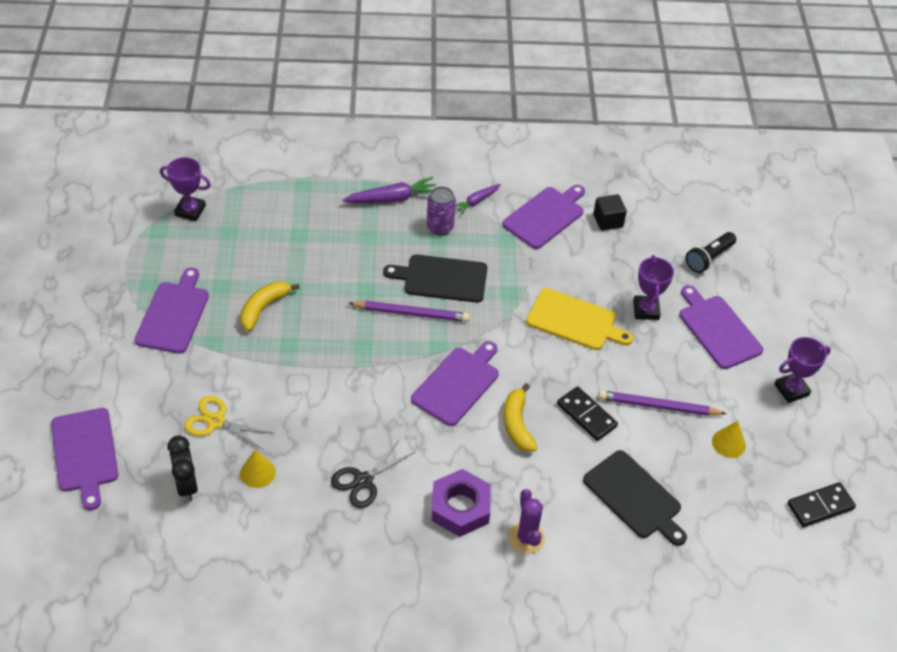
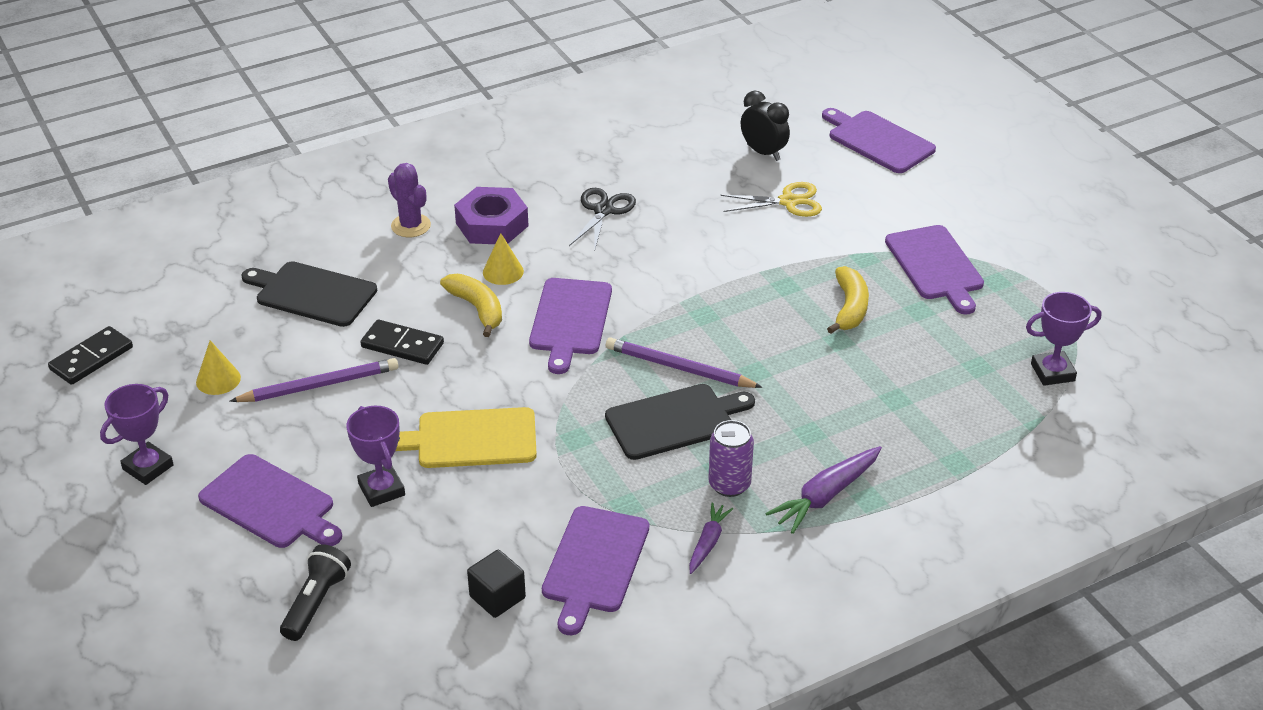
camera: 155 degrees right, 10 degrees down
(258, 472) = (709, 182): yellow cone -> yellow cone (503, 272)
(411, 313) = (679, 368): purple pencil -> purple pencil turned 45 degrees clockwise

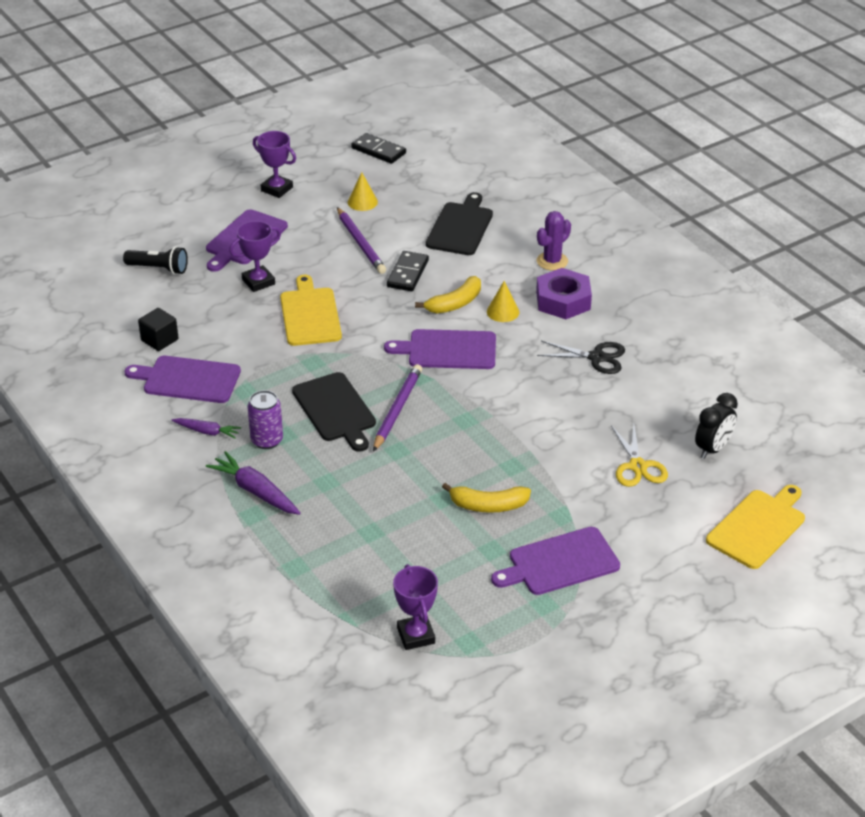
camera: 85 degrees right, 0 degrees up
(878, 141) = (758, 527): purple cutting board -> yellow cutting board

